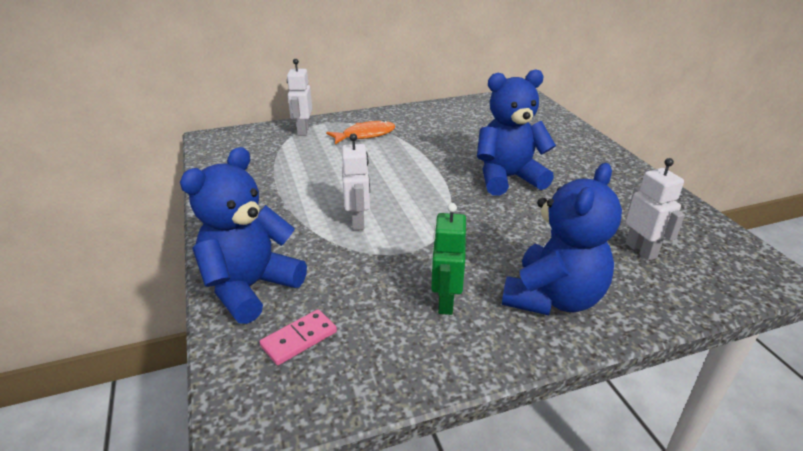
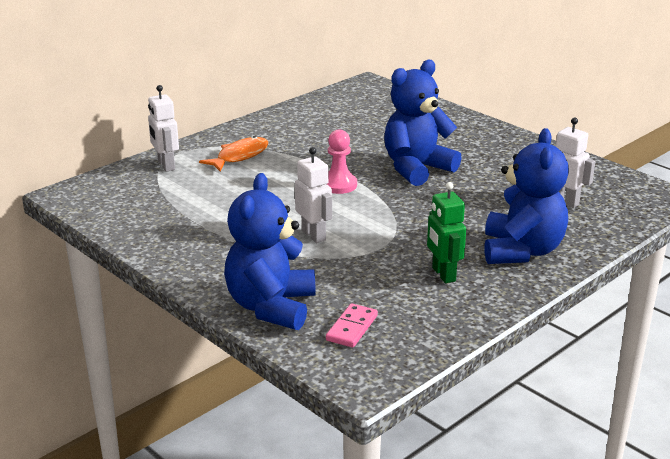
camera: 25 degrees left, 5 degrees down
(423, 178) = (339, 185): none -> pink pawn

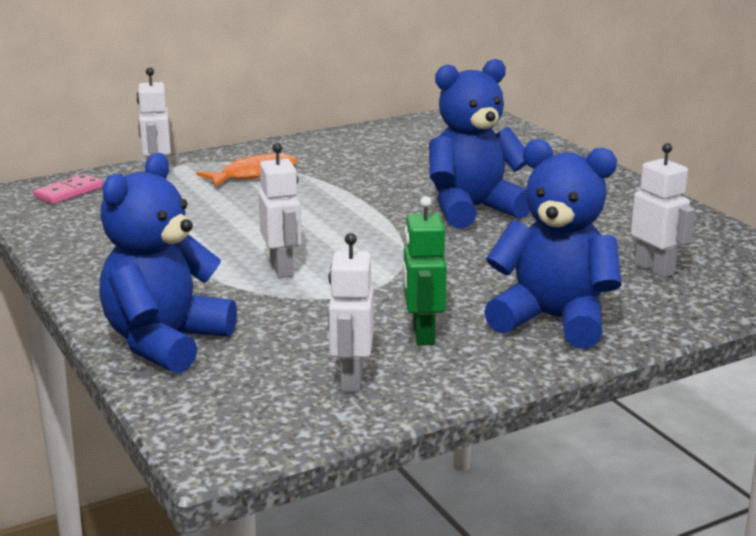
camera: 15 degrees right, 5 degrees down
(339, 185) = (356, 217): pink pawn -> none
(351, 328) = (251, 381): pink domino -> pink domino (69, 192)
(417, 316) = (351, 379): none -> white robot
(521, 251) = (553, 320): blue teddy bear -> blue teddy bear turned 90 degrees counterclockwise

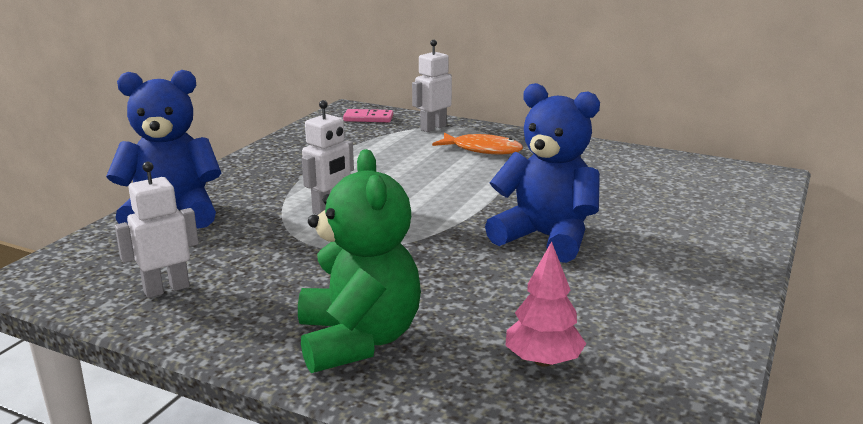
camera: 55 degrees right, 0 degrees up
(422, 334) = (269, 292): green robot -> none
(553, 320) = (358, 340): blue teddy bear -> green teddy bear
(654, 269) = (543, 361): white robot -> pink tree

